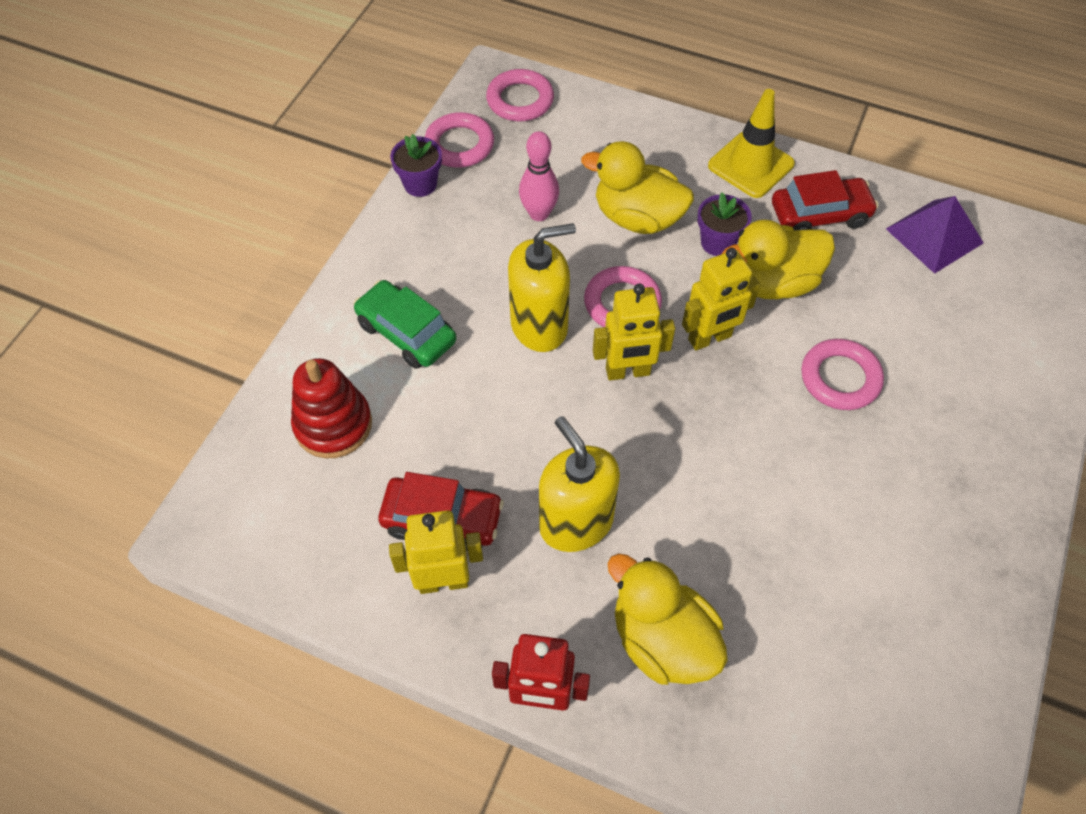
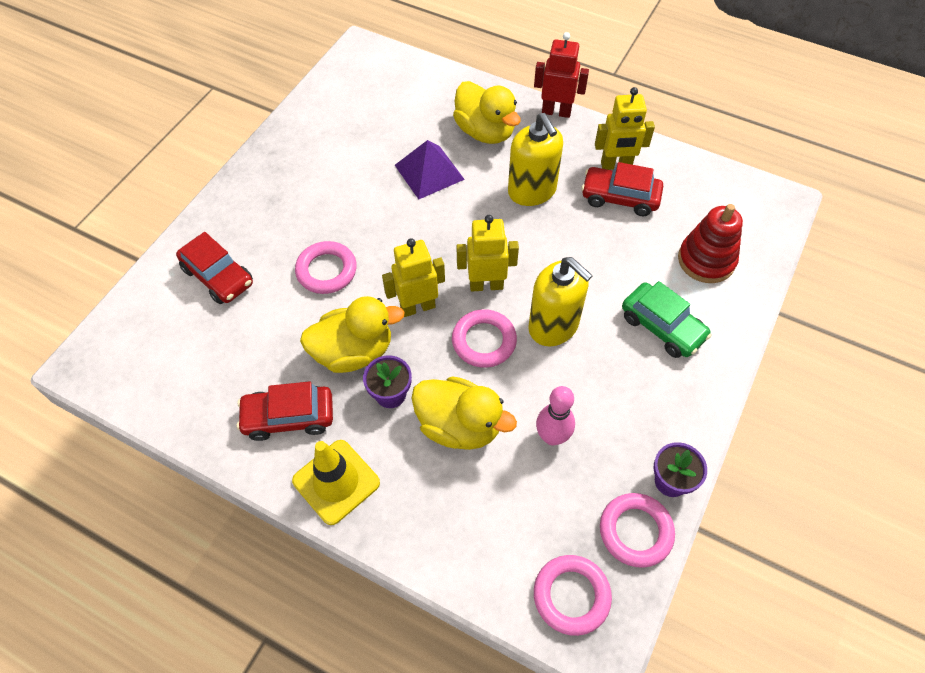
camera: 175 degrees left, 0 degrees up
(539, 326) = (553, 326): yellow soap dispenser -> yellow soap dispenser turned 120 degrees counterclockwise
(934, 235) = (194, 388): purple pyramid -> purple pyramid (429, 172)
(977, 362) = (218, 276): none -> red car

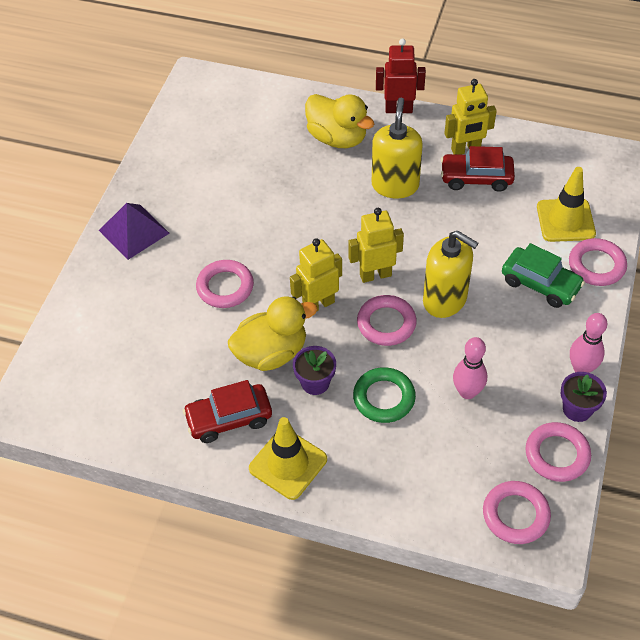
camera: 10 degrees left, 5 degrees down
(218, 276) = (124, 309): red car -> none
(429, 172) = (295, 183): purple pyramid -> purple pyramid (134, 231)
(459, 426) = (384, 398): yellow duck -> green ring
(532, 191) = (395, 185): yellow soap dispenser -> yellow soap dispenser turned 135 degrees counterclockwise
(686, 433) = (581, 368): none -> pink bowling pin
(706, 260) = (565, 220): red stacking toy -> yellow traffic cone
(729, 317) = (596, 265): none -> pink ring

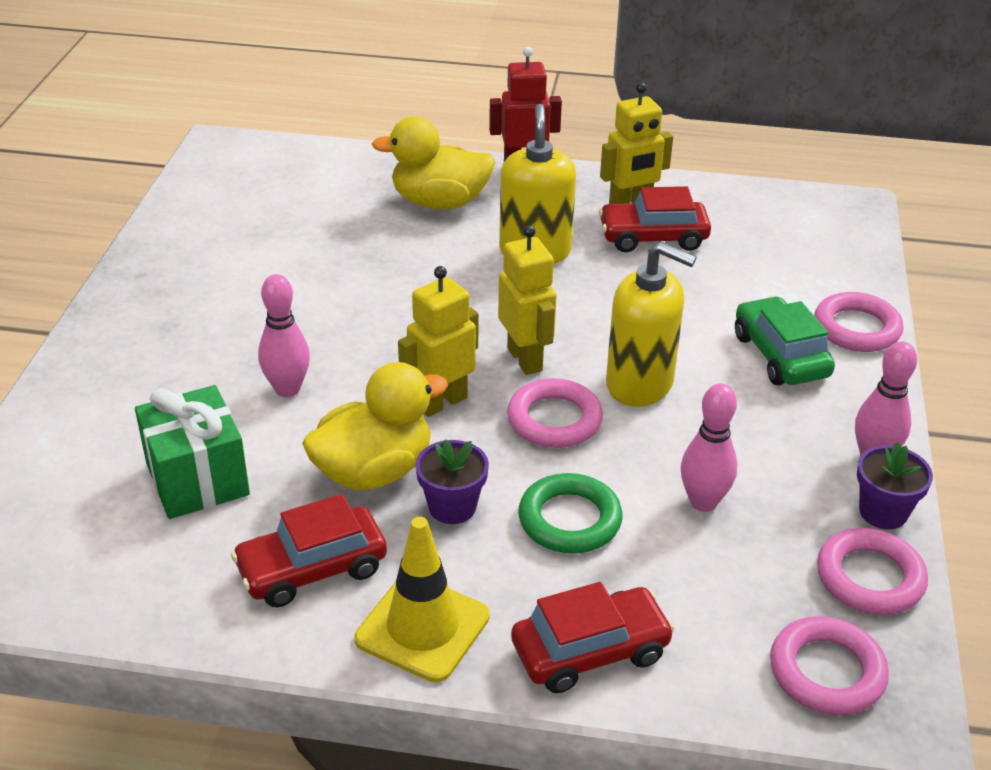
camera: 10 degrees left, 15 degrees down
(134, 231) = (133, 327): purple pyramid -> none
(167, 350) = (197, 479): none -> green gift
(225, 287) = (287, 389): pink ring -> pink bowling pin
(337, 138) = (439, 202): yellow duck -> yellow duck turned 150 degrees clockwise
(375, 275) = (525, 359): yellow robot -> yellow robot turned 90 degrees clockwise
(381, 488) = (590, 651): none -> red car
(540, 284) = (780, 355): green car -> green car turned 135 degrees counterclockwise
(565, 220) = (795, 279): yellow traffic cone -> none

